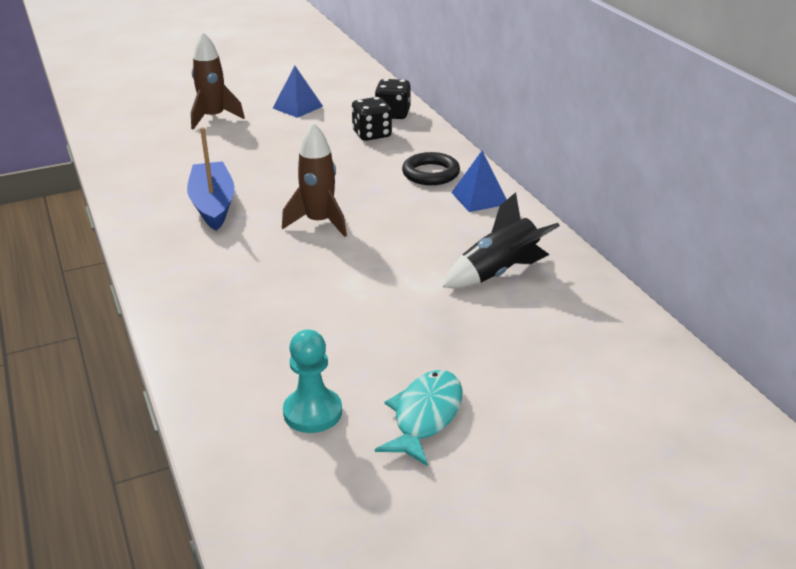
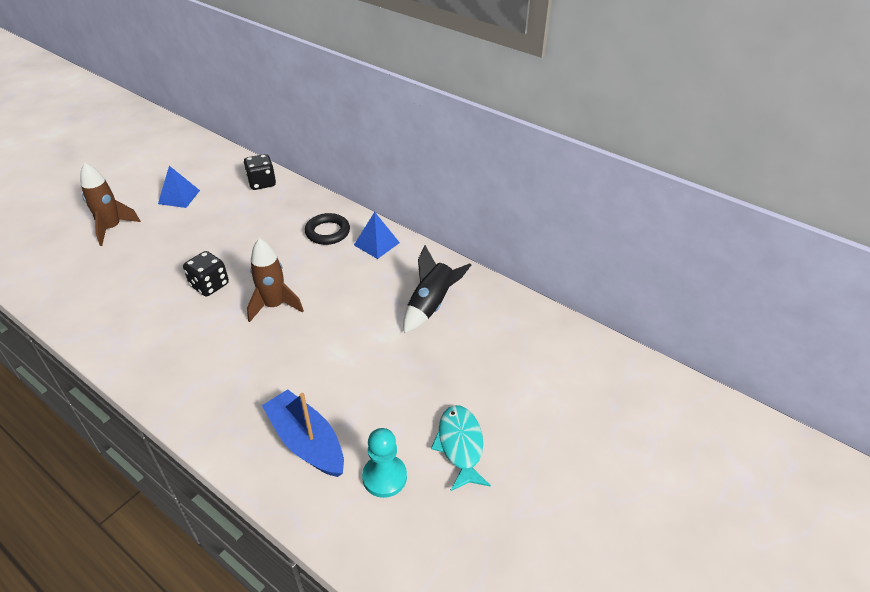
camera: 30 degrees left, 10 degrees up
(213, 205) = (175, 318): blue boat -> blue boat (306, 442)
(372, 134) = (258, 207): black dice -> black dice (209, 285)

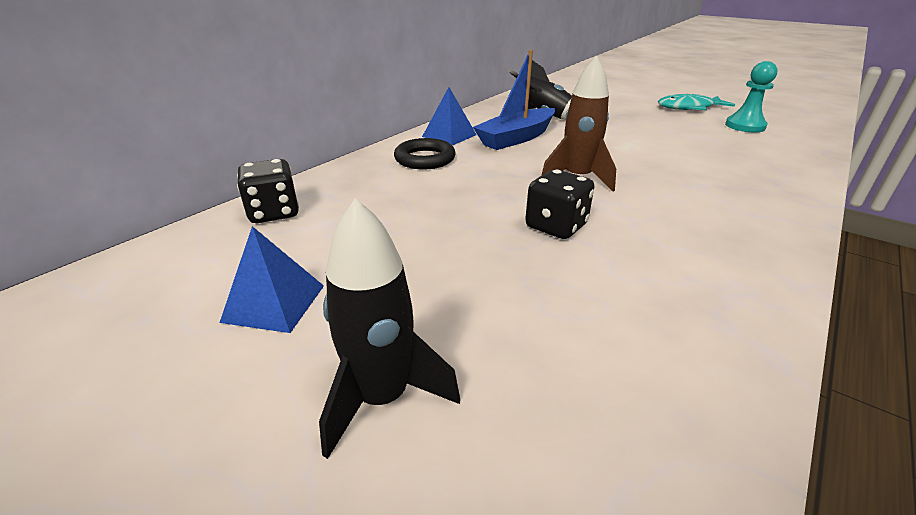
camera: 90 degrees left, 10 degrees down
(112, 228) = (382, 397): brown rocket -> black rocket
(306, 442) = (747, 151): blue boat -> blue boat (516, 138)

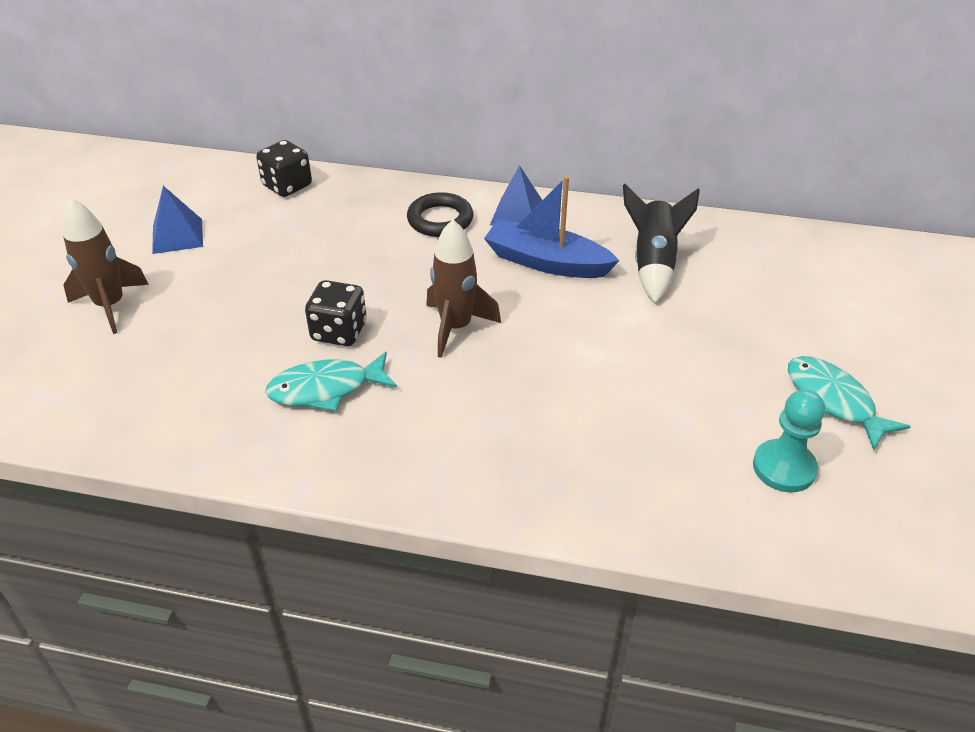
camera: 65 degrees right, 10 degrees up
(382, 397) = (110, 305): black rocket -> brown rocket
(644, 247) = (326, 389): none -> turquoise fish

